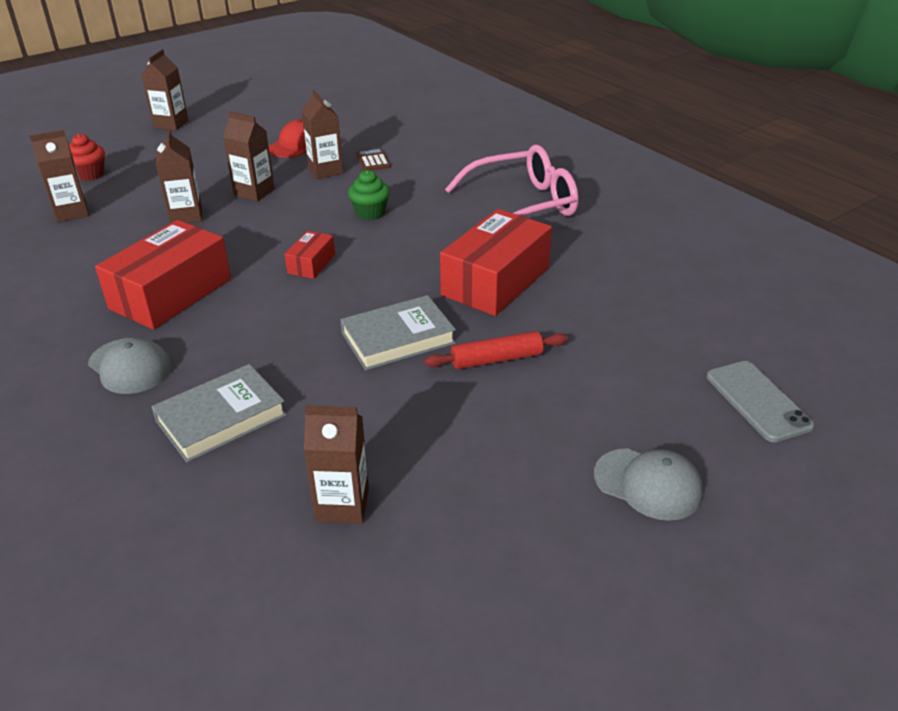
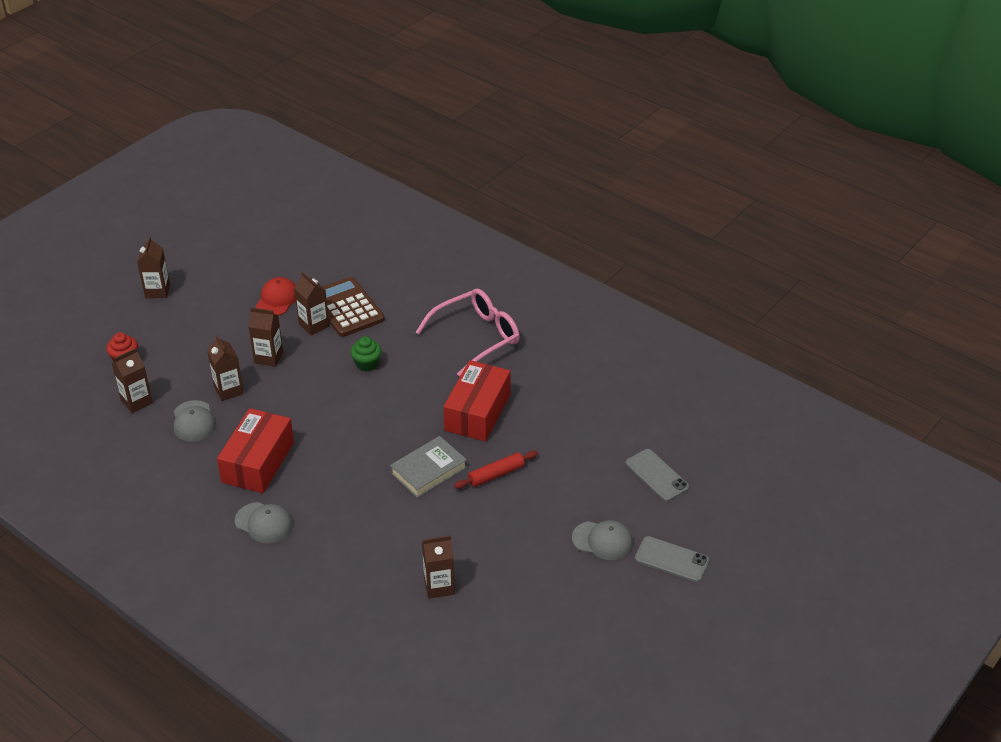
camera: 15 degrees left, 5 degrees up
(122, 240) = (194, 421): none -> grey cap
(221, 418) = (342, 547): grey book -> none
(311, 264) = (344, 419): red box -> none
(373, 160) = (347, 308): brown calculator -> brown calculator, size x2.24
(773, 540) = (671, 559): none -> grey phone

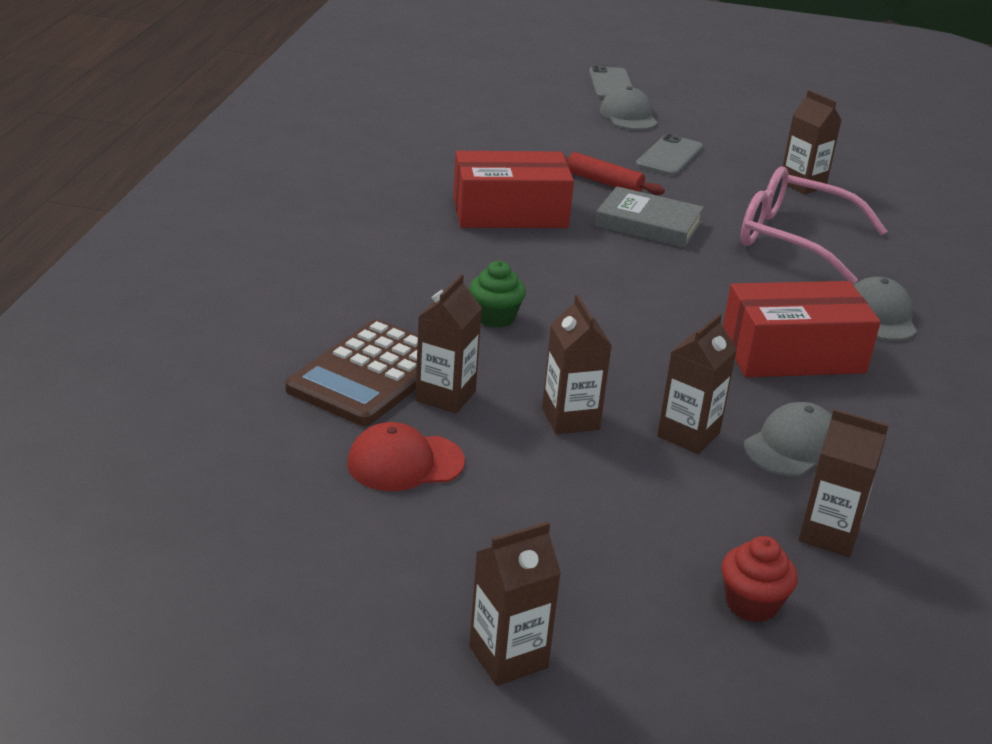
camera: 120 degrees left, 10 degrees down
(477, 337) = (352, 241): pink glasses -> pink glasses (794, 239)
(657, 475) = (503, 102): grey phone -> grey phone (669, 156)

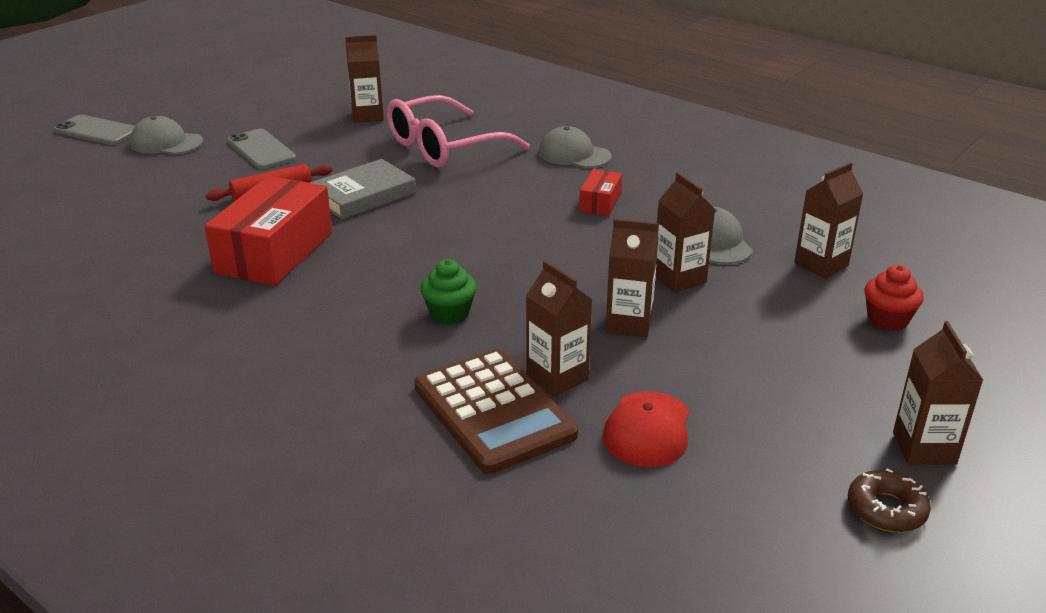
camera: 60 degrees left, 0 degrees up
(382, 637) = (886, 509): none -> brown donut
(792, 354) = (600, 202): red box -> red box, size x0.48

